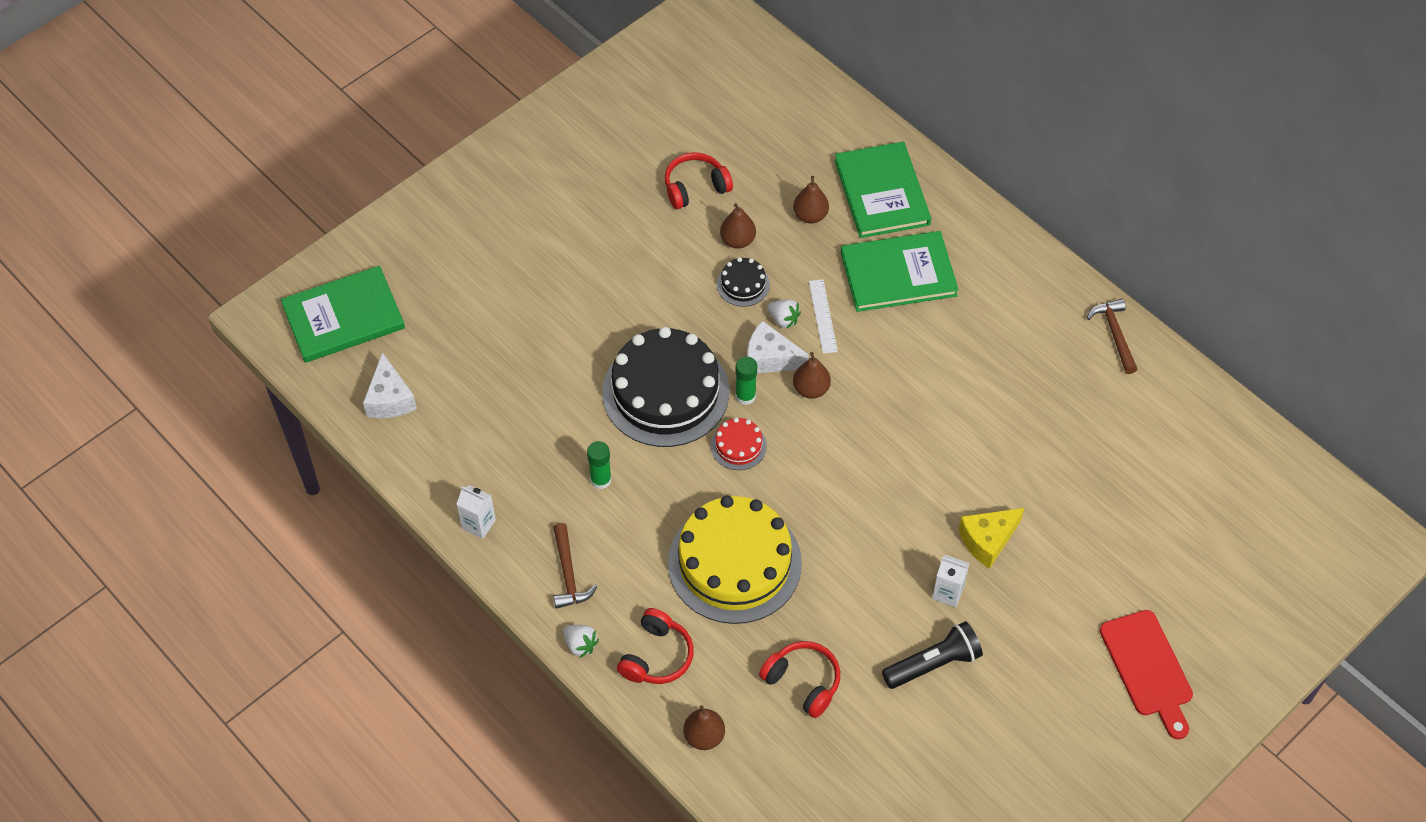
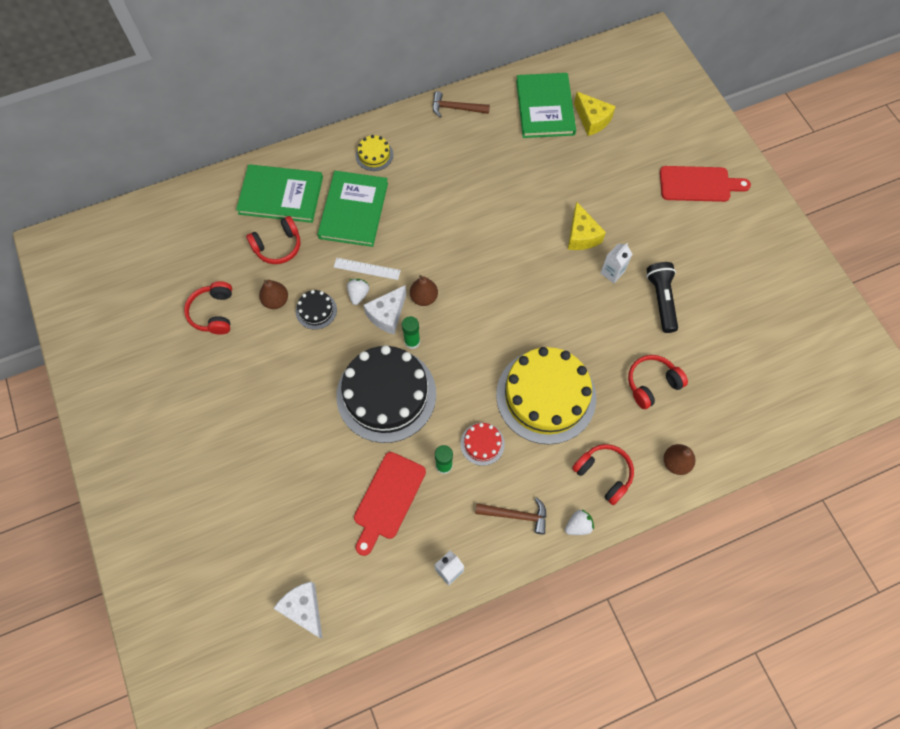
camera: 70 degrees left, 10 degrees up
(343, 317) = (204, 626): green book -> green book (545, 107)
(390, 399) = (304, 609): white cheese -> white cheese turned 135 degrees counterclockwise
(539, 436) = (388, 499): none -> red cutting board
(738, 446) = (451, 360): red cake -> red cake (482, 444)
(783, 319) = (358, 294): white strawberry -> white strawberry turned 45 degrees counterclockwise
(810, 216) = (278, 246): brown pear -> red headphones
(991, 268) = (374, 155): none -> yellow cake
(1186, 503) = (592, 120): none -> yellow cheese

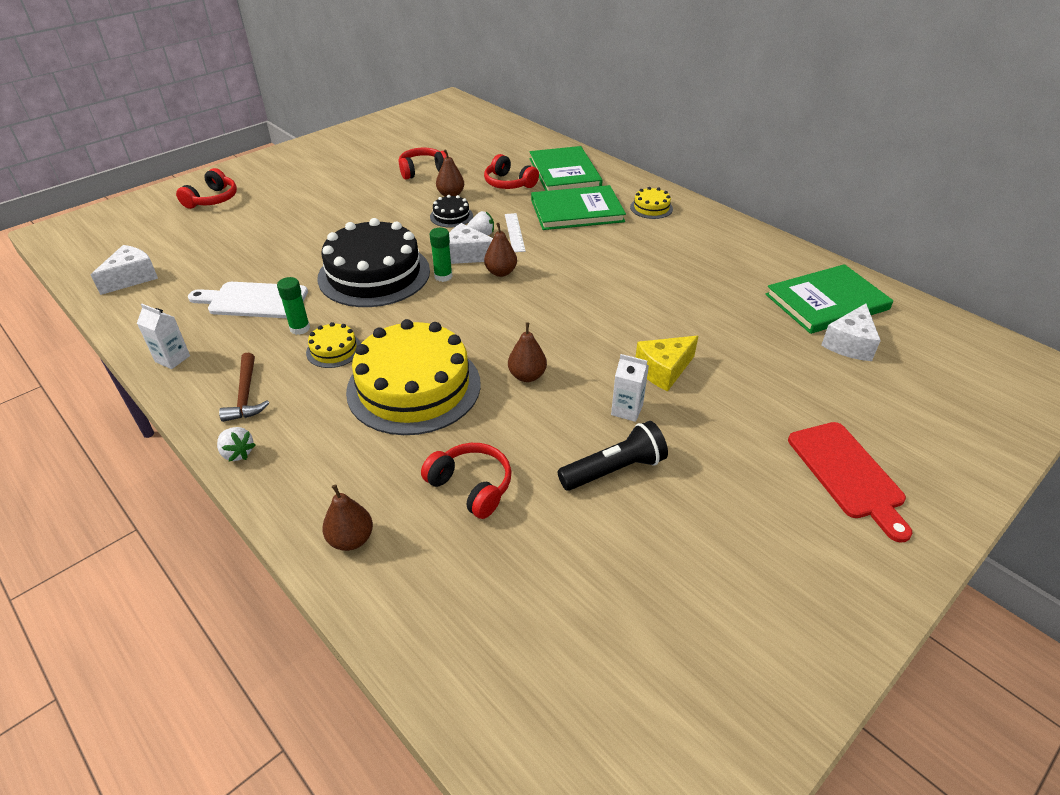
camera: 70 degrees right, 25 degrees down
(388, 499) = (253, 300): red cutting board -> white cutting board
(456, 108) = (758, 242): brown hammer -> none
(482, 444) = (334, 350): red cake -> yellow cake
(559, 319) = (527, 376): none -> brown pear
(592, 120) = (849, 344): yellow cheese -> white cheese
(603, 474) = (316, 463): red headphones -> red headphones (212, 199)

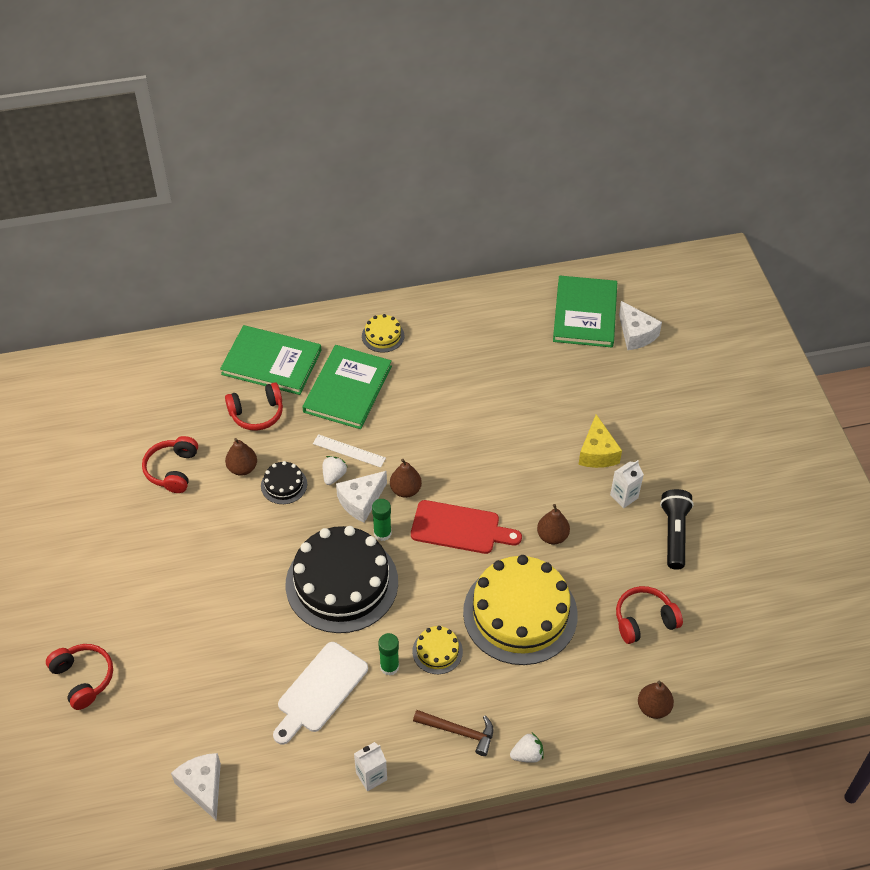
camera: 60 degrees left, 10 degrees up
(848, 474) = (744, 419): red cutting board -> red cutting board (460, 528)

